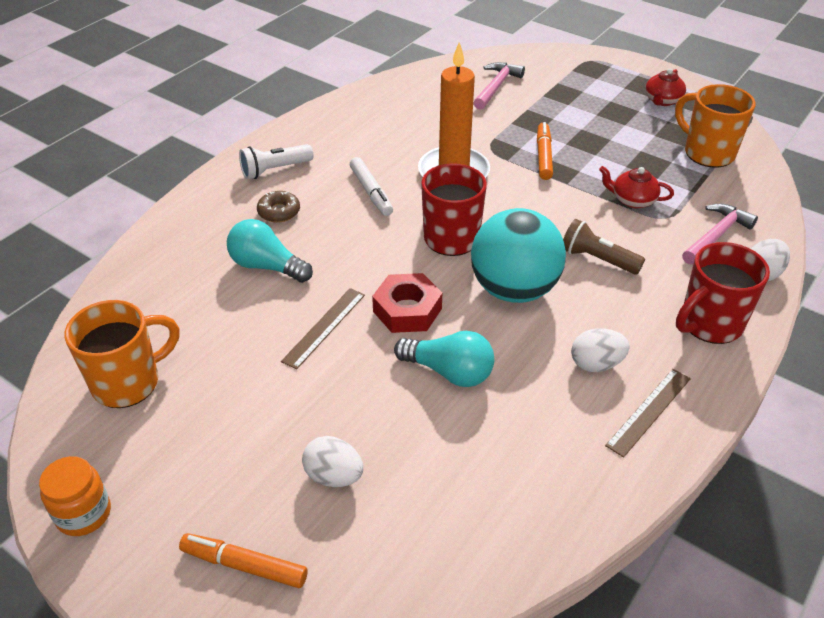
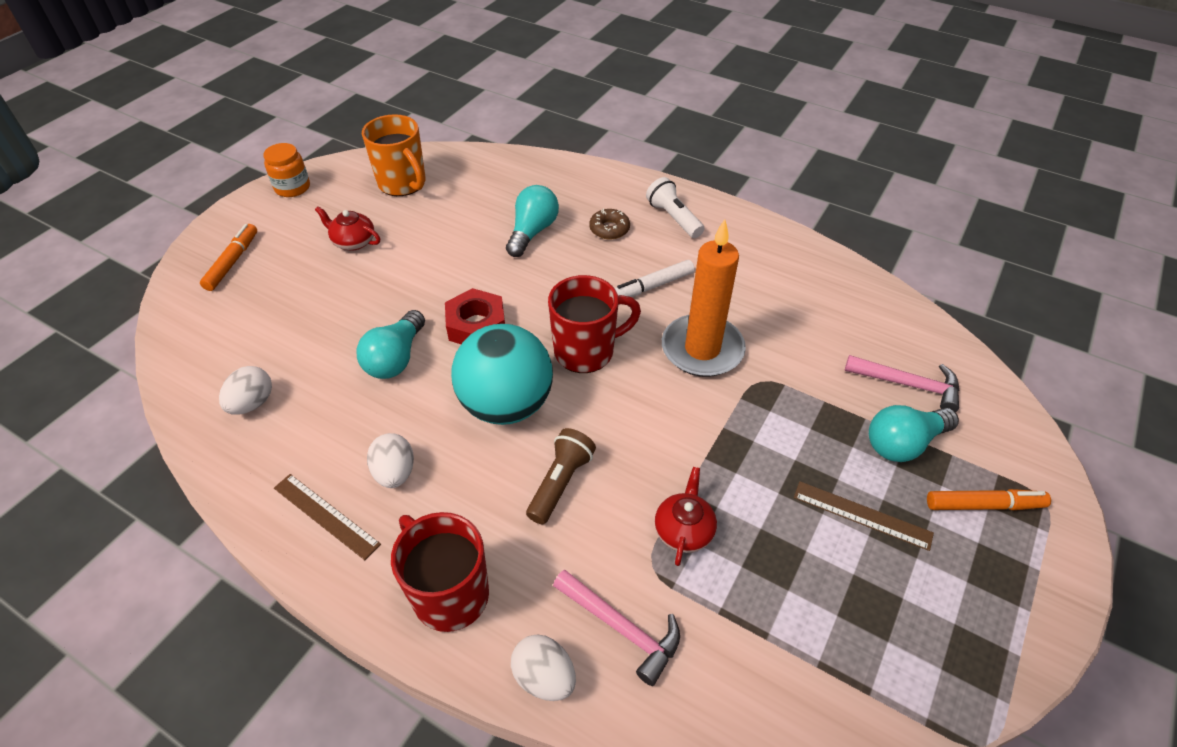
camera: 85 degrees right, 5 degrees up
(324, 327) = (456, 274): brown ruler -> brown ruler (862, 515)
(334, 476) = (296, 296): white egg -> white egg (252, 403)
(543, 156) = (758, 434): orange marker -> orange marker (984, 505)
(549, 98) = (903, 443): none -> turquoise light bulb
(662, 100) = (962, 596): red teapot -> red teapot (353, 242)
(707, 153) = (828, 647): orange mug -> none

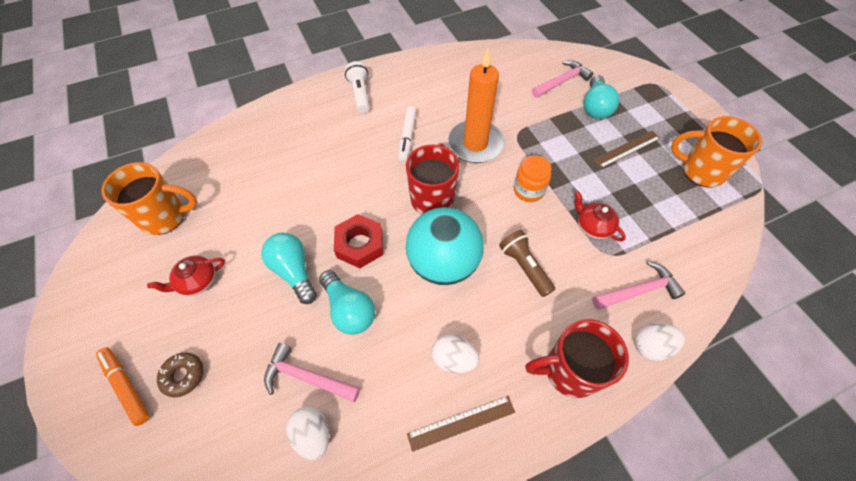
camera: 55 degrees left, 10 degrees up
(292, 188) = (78, 297): orange jar -> orange jar (528, 190)
(305, 367) = (307, 377): none -> pink hammer
(532, 232) = (301, 168): turquoise light bulb -> turquoise light bulb (294, 271)
(609, 229) = (338, 128): brown donut -> brown donut (183, 376)
(673, 218) = (360, 94): white flashlight -> white flashlight turned 75 degrees clockwise
(919, 634) = (701, 171): none -> orange mug
(984, 505) = (647, 104): orange marker -> none

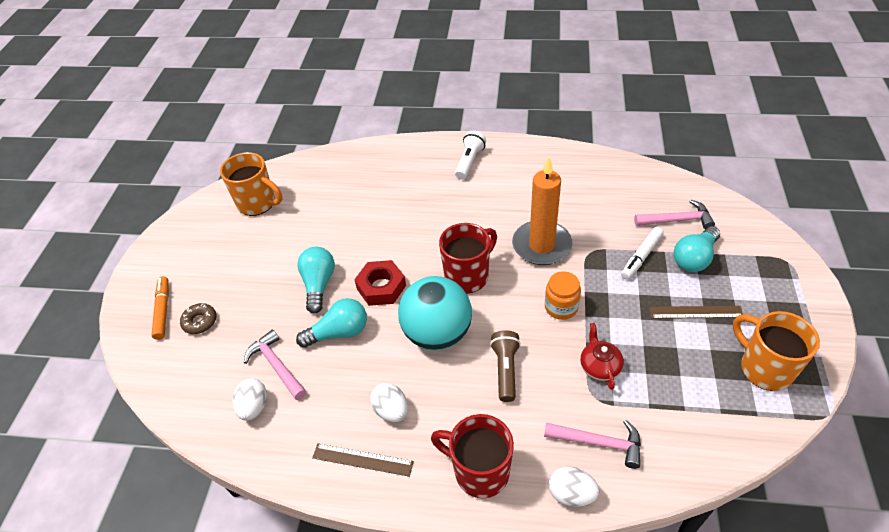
camera: 35 degrees right, 10 degrees down
(197, 281) = (249, 260): red teapot -> none
(349, 309) = (339, 332): turquoise light bulb -> turquoise light bulb turned 105 degrees counterclockwise
(407, 137) = (484, 215): white marker -> white marker (641, 256)

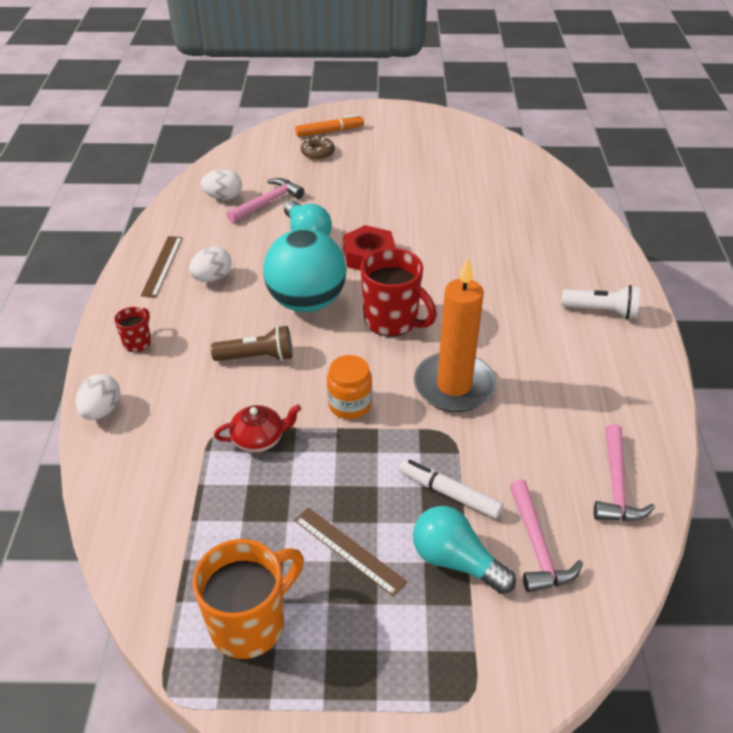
camera: 80 degrees right, 5 degrees down
(257, 203) = (478, 158): orange mug -> none
(318, 285) = (368, 214): turquoise light bulb -> none
(479, 471) = (138, 342): red mug -> red mug, size x0.51
(599, 443) = (157, 435): pink hammer -> pink hammer (616, 485)
(695, 312) = (349, 550): brown ruler -> brown ruler turned 45 degrees counterclockwise

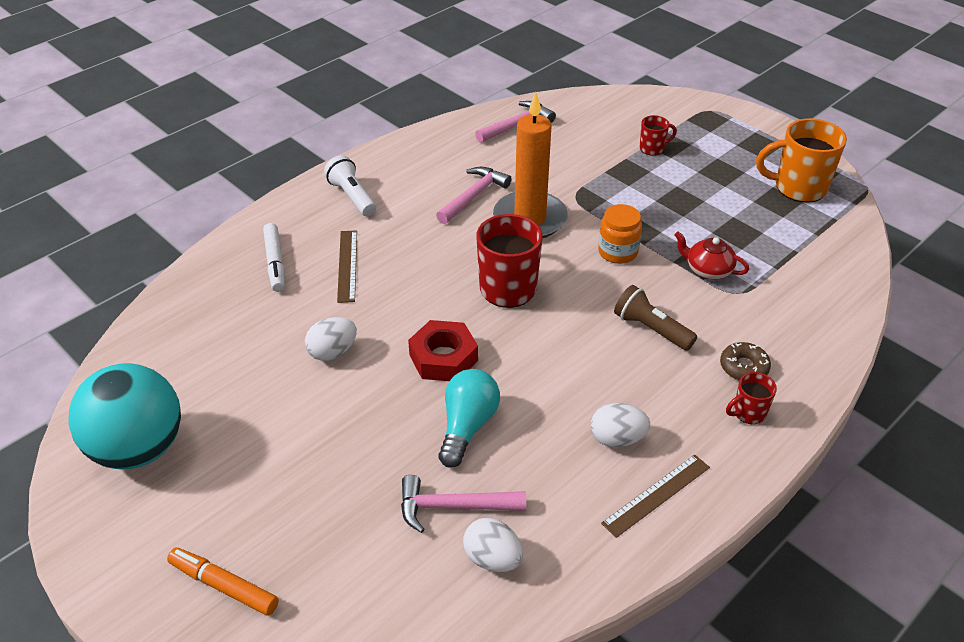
camera: 135 degrees left, 0 degrees up
(101, 410) = (821, 366): white egg -> white egg (332, 352)
(306, 302) = (556, 350): turquoise ball -> turquoise ball (138, 448)
(317, 153) = (294, 552): brown donut -> brown donut (743, 367)
(349, 550) = (708, 184): brown ruler -> brown ruler (347, 265)
(449, 493) = (616, 173): white marker -> white marker (275, 262)
(456, 561) = (652, 148): turquoise light bulb -> red mug
(537, 547) = (600, 130): pink hammer -> pink hammer (473, 196)

